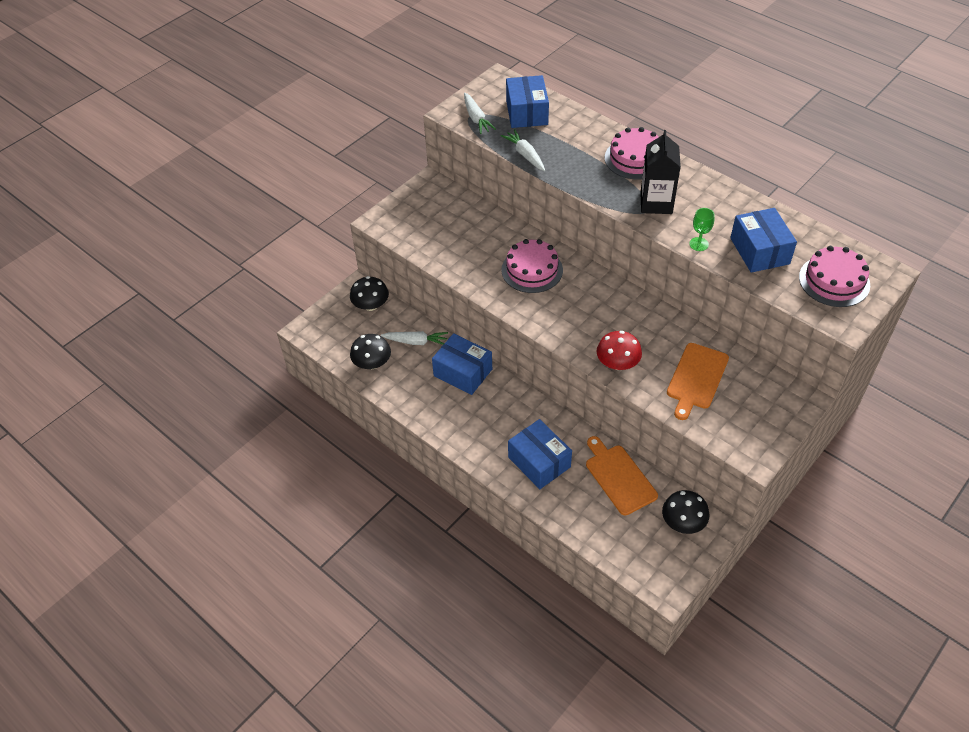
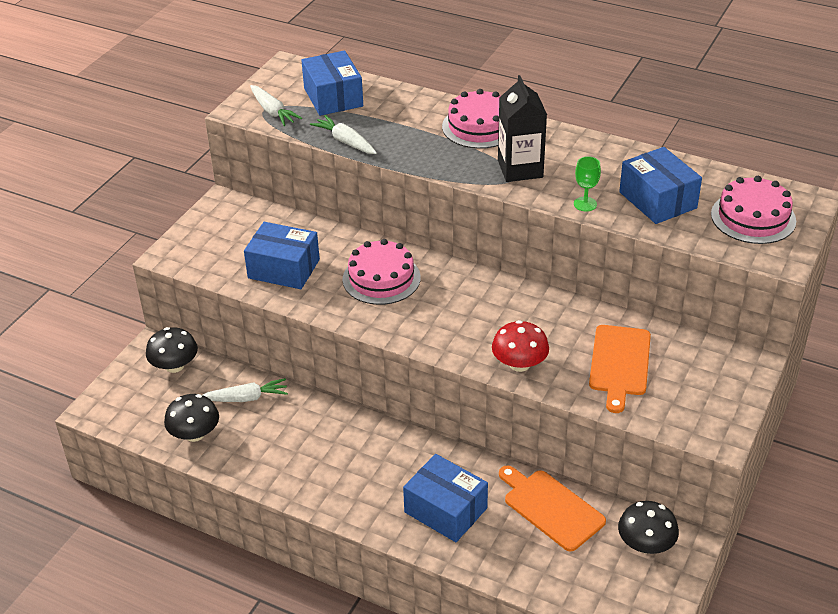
camera: 15 degrees left, 10 degrees down
(463, 372) = (317, 423): blue box -> blue box (284, 269)

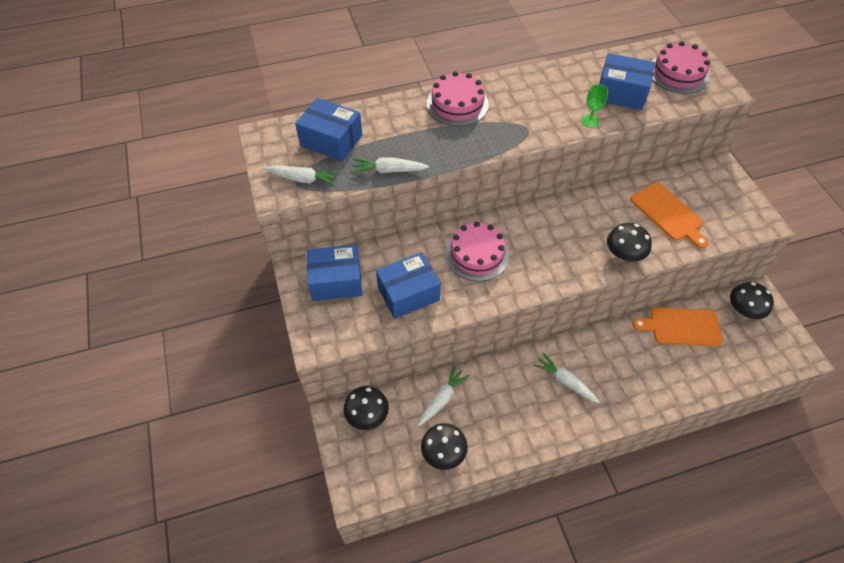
camera: 45 degrees left, 15 degrees up
(368, 464) = (565, 381): none -> white carrot
(445, 510) = (638, 374): blue box -> blue box (336, 281)
(519, 364) = (624, 254): red mushroom -> black mushroom
(520, 169) = (522, 120): black carton -> none

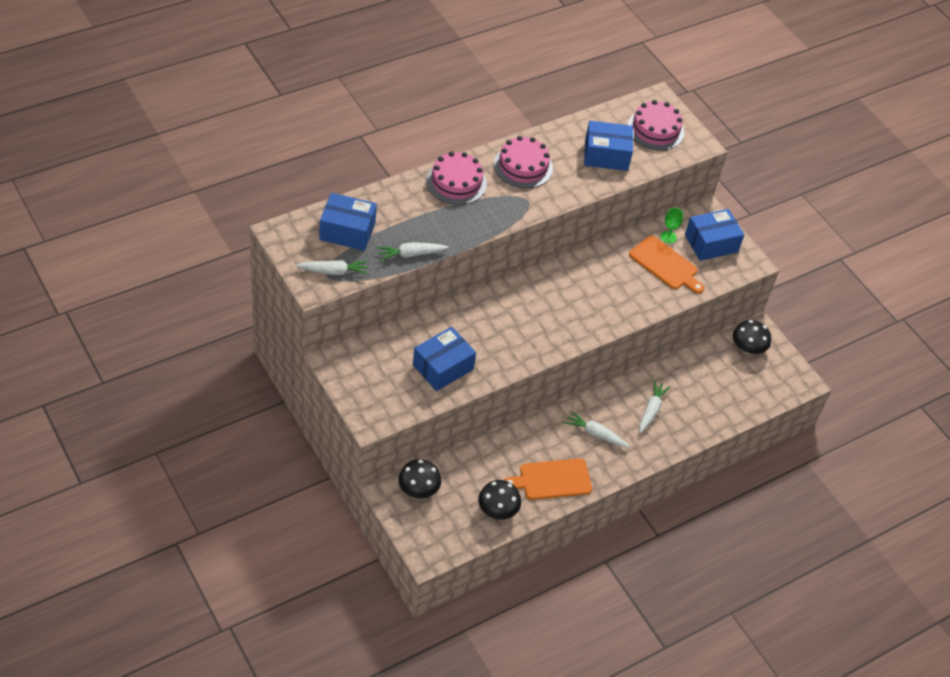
camera: 20 degrees left, 5 degrees down
(336, 281) = (372, 365): blue box -> blue box (711, 243)
(442, 399) = (485, 465): white carrot -> white carrot (651, 410)
(477, 254) = (497, 324): pink cake -> pink cake (523, 166)
(590, 121) = (582, 187): green goblet -> green goblet (668, 237)
(624, 254) = (631, 307): black mushroom -> none
(681, 326) = (693, 371): orange cutting board -> orange cutting board (552, 479)

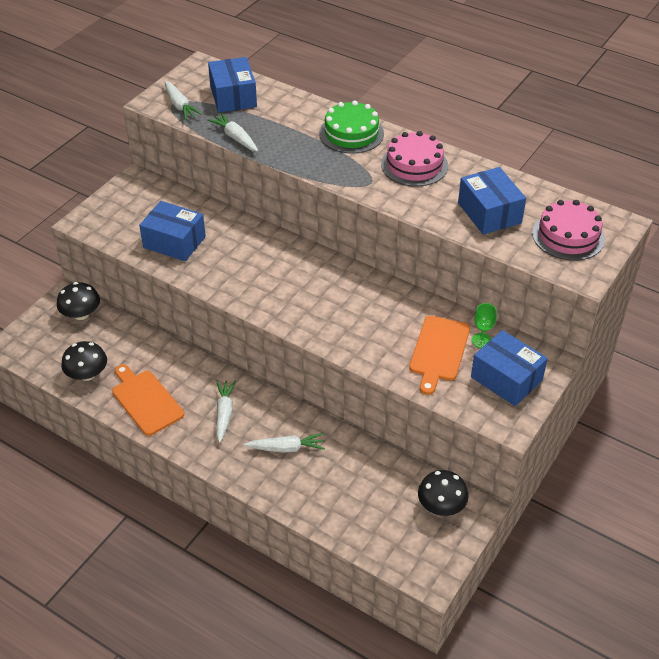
camera: 70 degrees right, 5 degrees down
(456, 182) = (351, 133): pink cake -> green cake

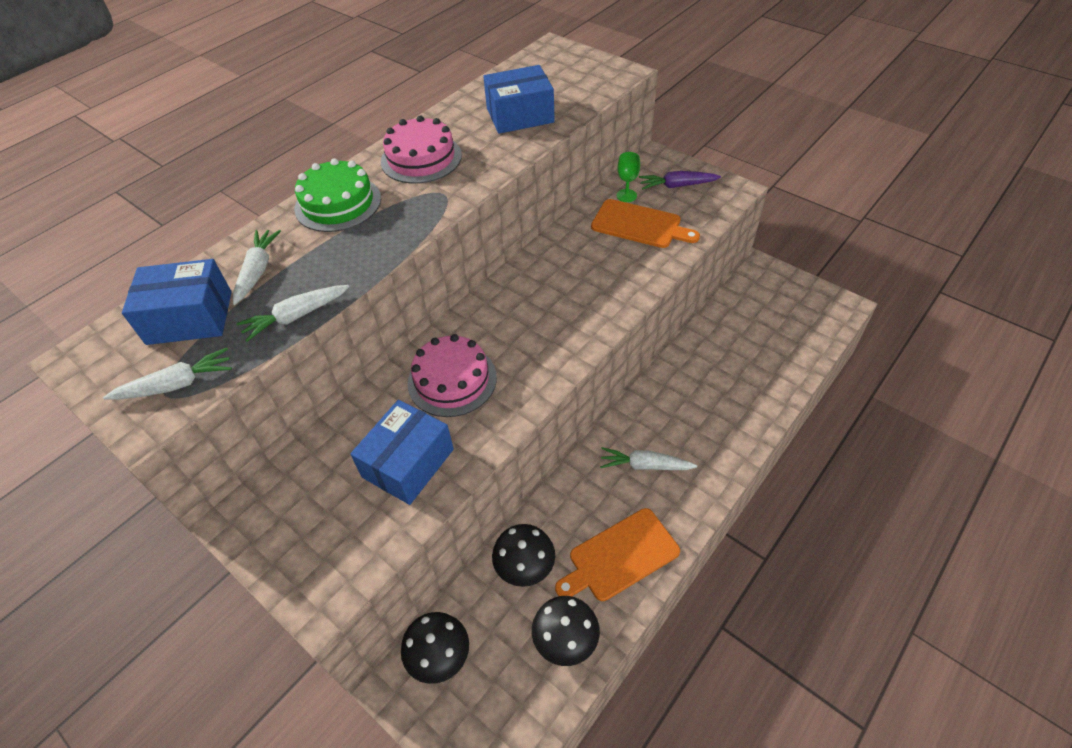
camera: 80 degrees left, 5 degrees up
(286, 448) = (696, 406): white carrot -> white carrot (257, 271)
(441, 505) = (761, 291): black mushroom -> black mushroom (525, 565)
(506, 379) = (677, 186): blue box -> purple carrot
(568, 236) = (564, 74): pink cake -> pink cake (452, 380)

